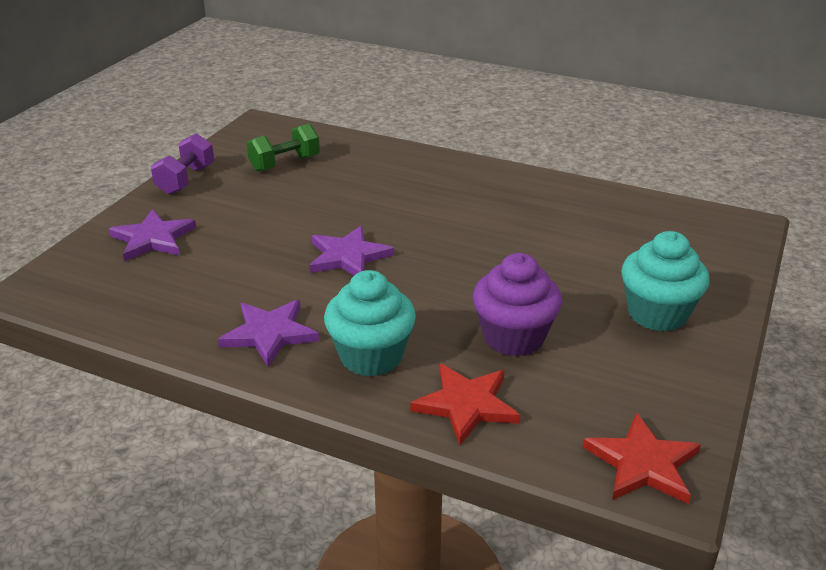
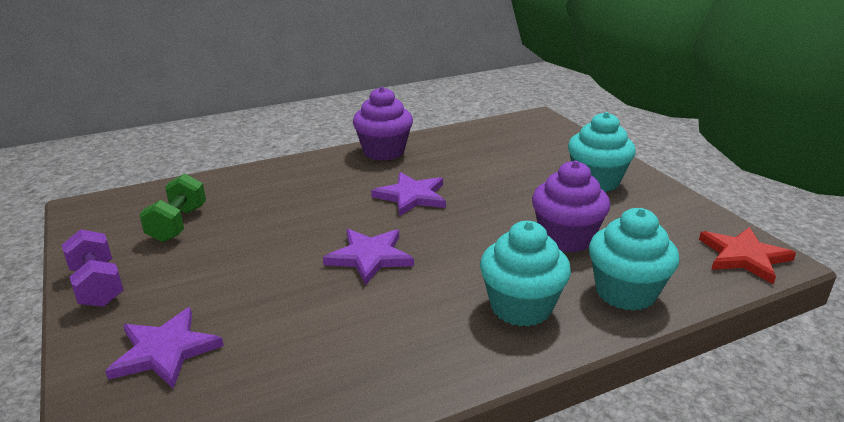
camera: 50 degrees left, 5 degrees down
(269, 334) = (427, 346): purple star -> purple star (411, 196)
(466, 405) = (625, 292): red star -> turquoise cupcake
(519, 182) = (383, 151): none -> purple cupcake

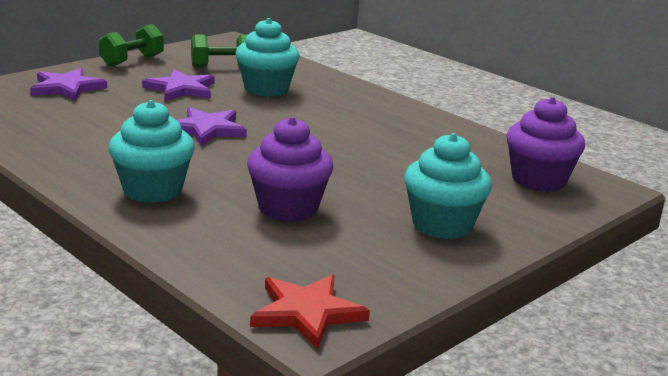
camera: 70 degrees right, 5 degrees down
(97, 286) = (132, 61): purple dumbbell -> green dumbbell
(383, 151) = (415, 116): purple cupcake -> purple cupcake (538, 180)
(411, 196) = (326, 135): purple star -> purple star (181, 89)
(625, 292) = (196, 237): turquoise cupcake -> turquoise cupcake (266, 89)

